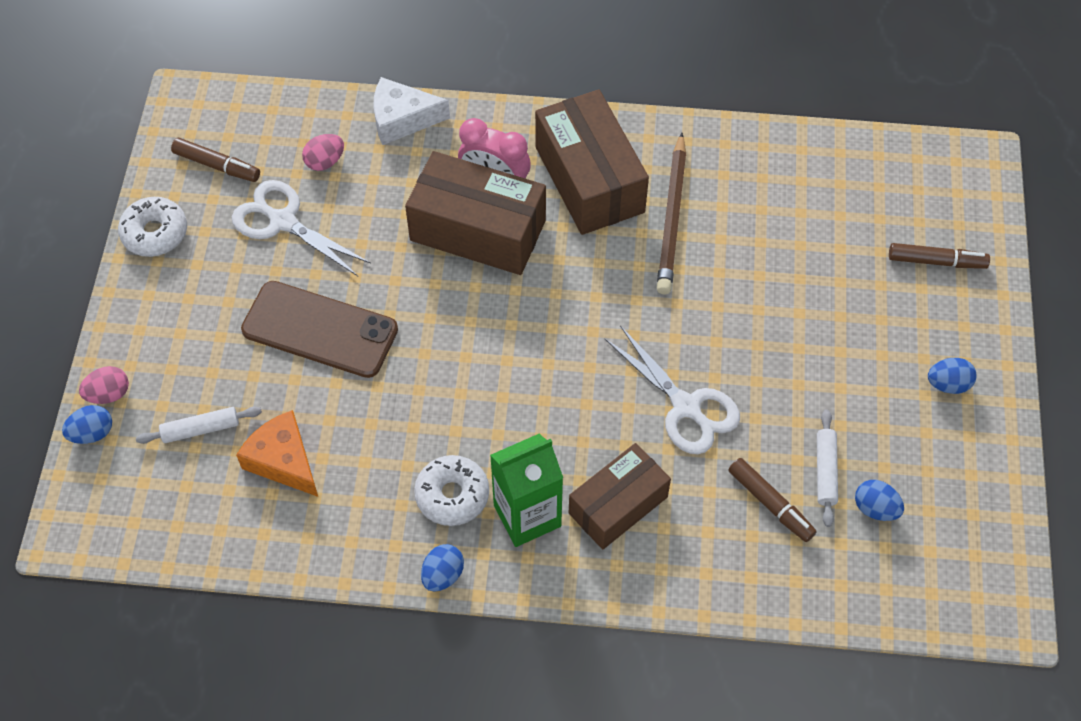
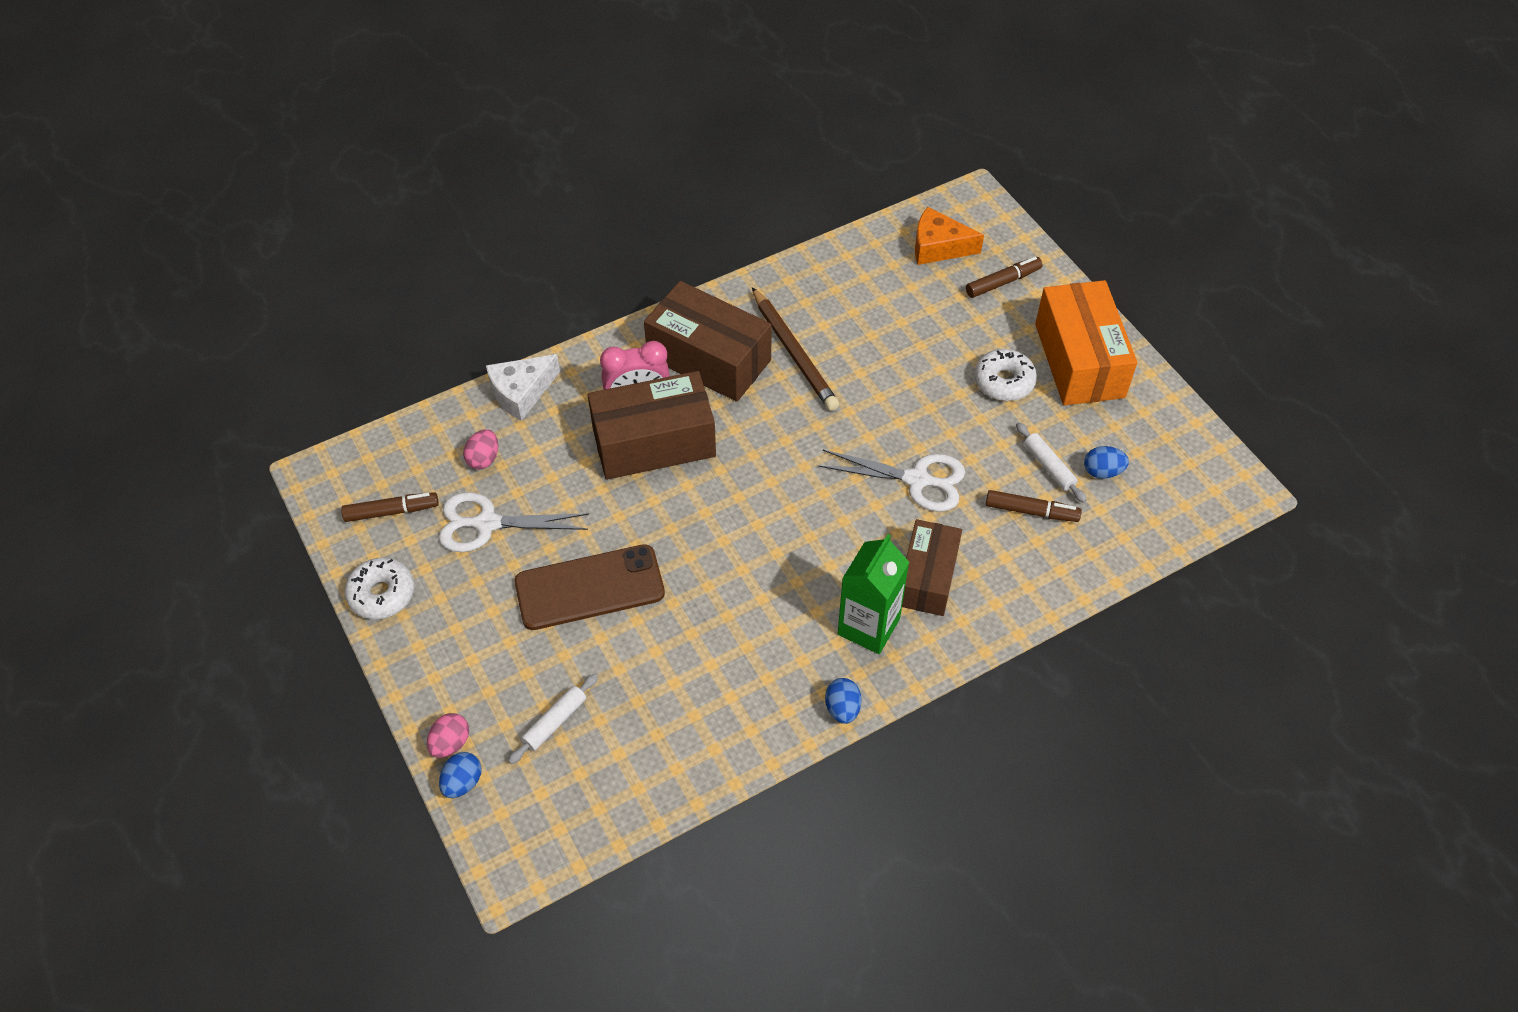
camera: 35 degrees left, 5 degrees down
(283, 461) = (645, 704): orange cheese -> orange cheese (938, 247)
(452, 495) = (800, 647): white donut -> white donut (1004, 381)
(948, 384) = (1079, 360): blue egg -> orange box

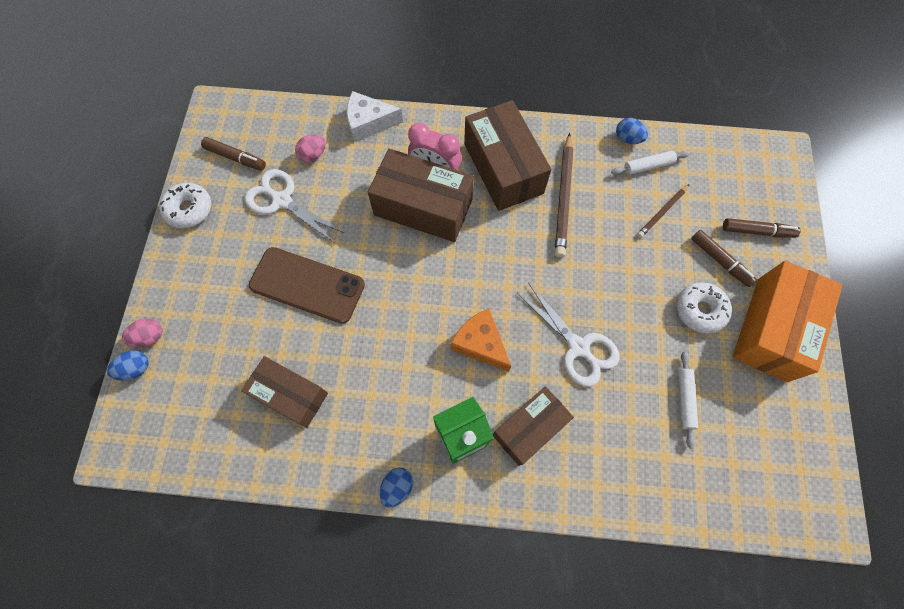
camera: 35 degrees right, 15 degrees up
(555, 722) = (217, 365): white rolling pin -> white rolling pin (648, 166)
(661, 698) = (290, 395): none -> brown box
(902, 313) = (662, 212): none -> brown pencil
(938, 247) = (727, 176): orange cheese -> orange cheese (480, 343)
(1031, 511) = (644, 427): brown marker -> brown marker (720, 261)
(1102, 471) = (723, 431): blue egg -> blue egg (627, 139)

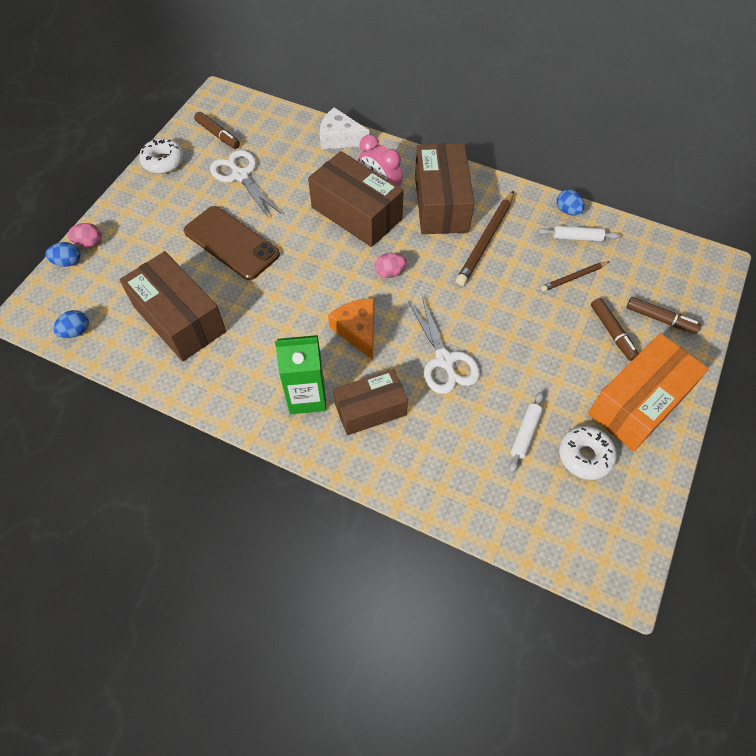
camera: 20 degrees right, 10 degrees down
(290, 395) = (179, 319): brown box -> brown box, size x1.50
(313, 155) = (282, 149): pink egg -> pink egg (390, 272)
(397, 487) = (234, 416): blue egg -> blue egg (76, 331)
(699, 310) = (573, 366): white donut -> white donut (585, 456)

